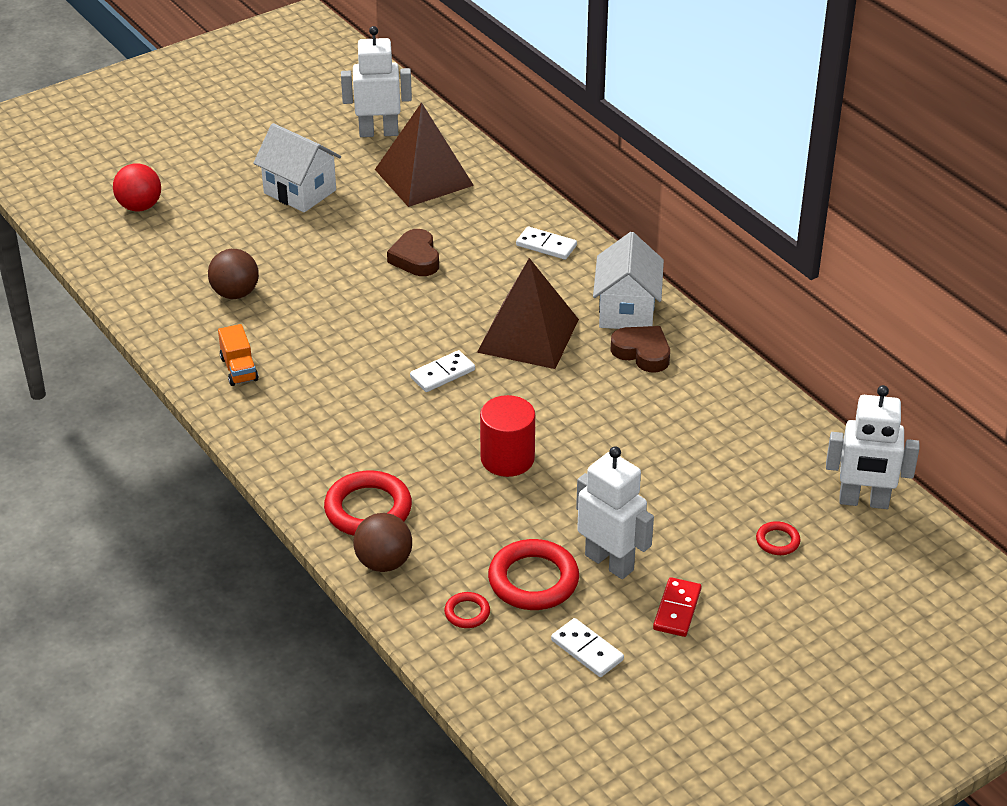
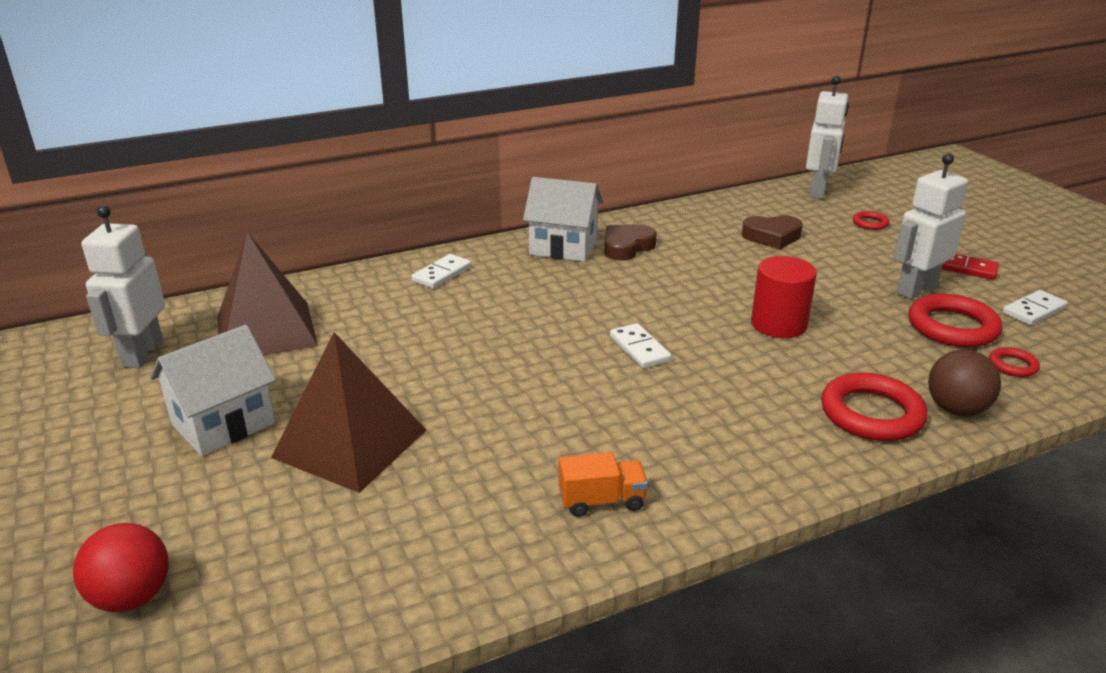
camera: 80 degrees left, 10 degrees down
(235, 293) = (428, 496): brown ball -> none
(416, 258) = (423, 348): brown heart -> brown heart (772, 237)
(528, 335) = (586, 296): brown pyramid -> brown pyramid (350, 443)

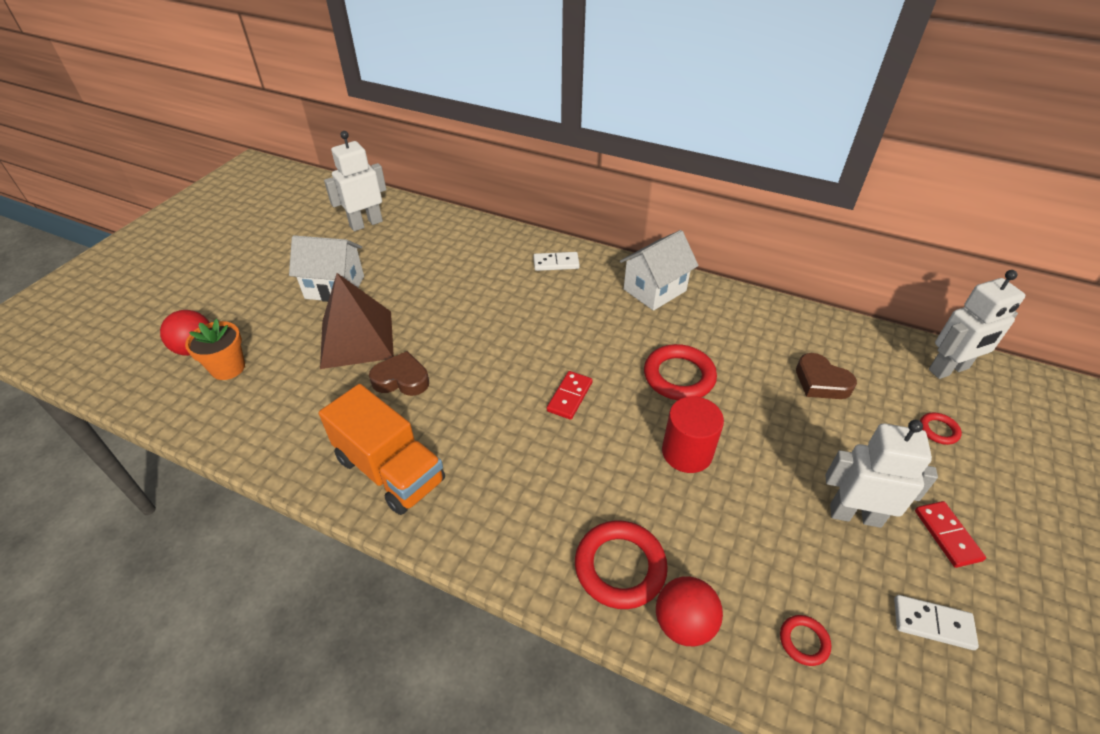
camera: 50 degrees right, 15 degrees up
(229, 576) = (228, 368): none -> orange flower pot
(266, 331) = (425, 244): brown pyramid -> none
(563, 247) = (654, 290): white house -> white house turned 75 degrees clockwise
(602, 501) = (390, 470): orange truck -> orange truck, size x2.00
(627, 247) = (695, 317): brown heart -> brown heart (401, 379)
(639, 349) = (569, 396): white domino -> red domino
(952, 327) = (819, 568): red ring -> red ring (679, 376)
(956, 409) = (683, 623): brown ball -> red ball

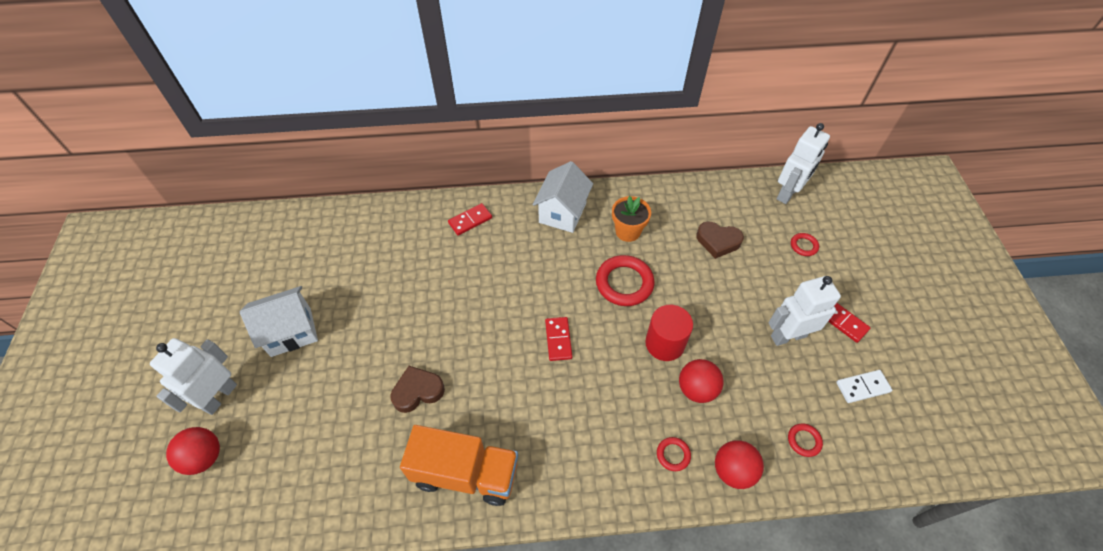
camera: 30 degrees left, 10 degrees up
(228, 368) = (253, 459): orange flower pot -> orange flower pot (628, 231)
(357, 339) = (351, 373): brown pyramid -> none
(366, 223) = (269, 251): white robot -> white robot (219, 397)
(556, 263) = (470, 220): white domino -> red domino
(620, 567) = (673, 455): red ring -> red ring, size x0.50
(695, 515) = (696, 389): none -> red ball

